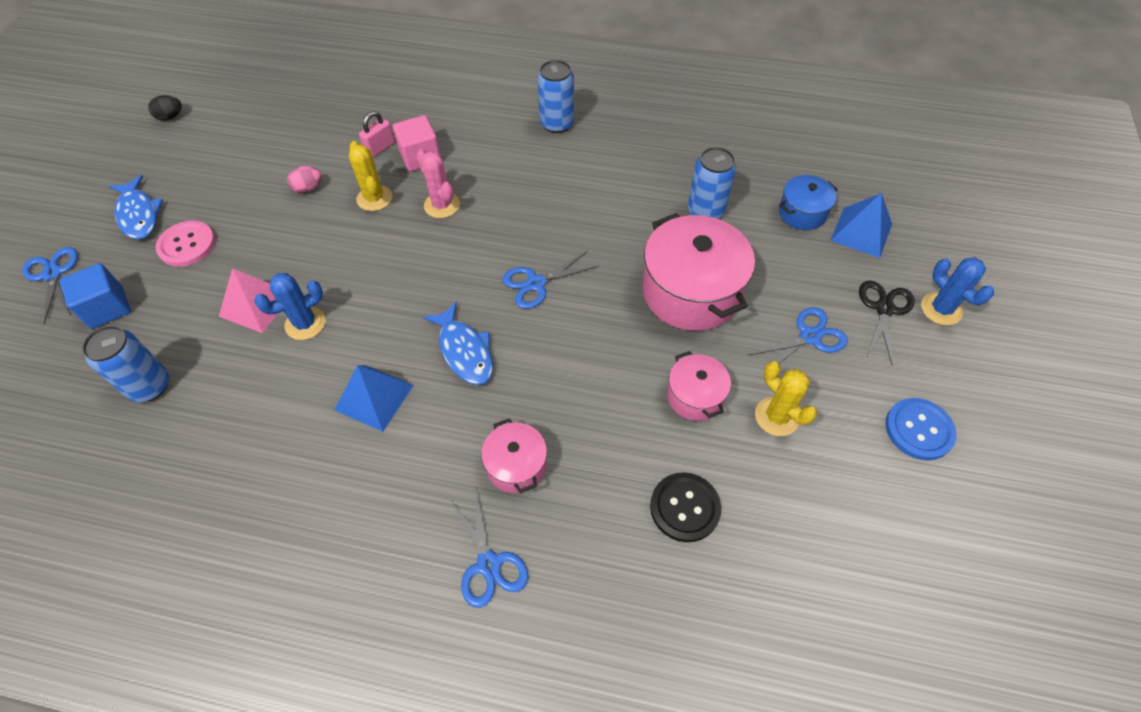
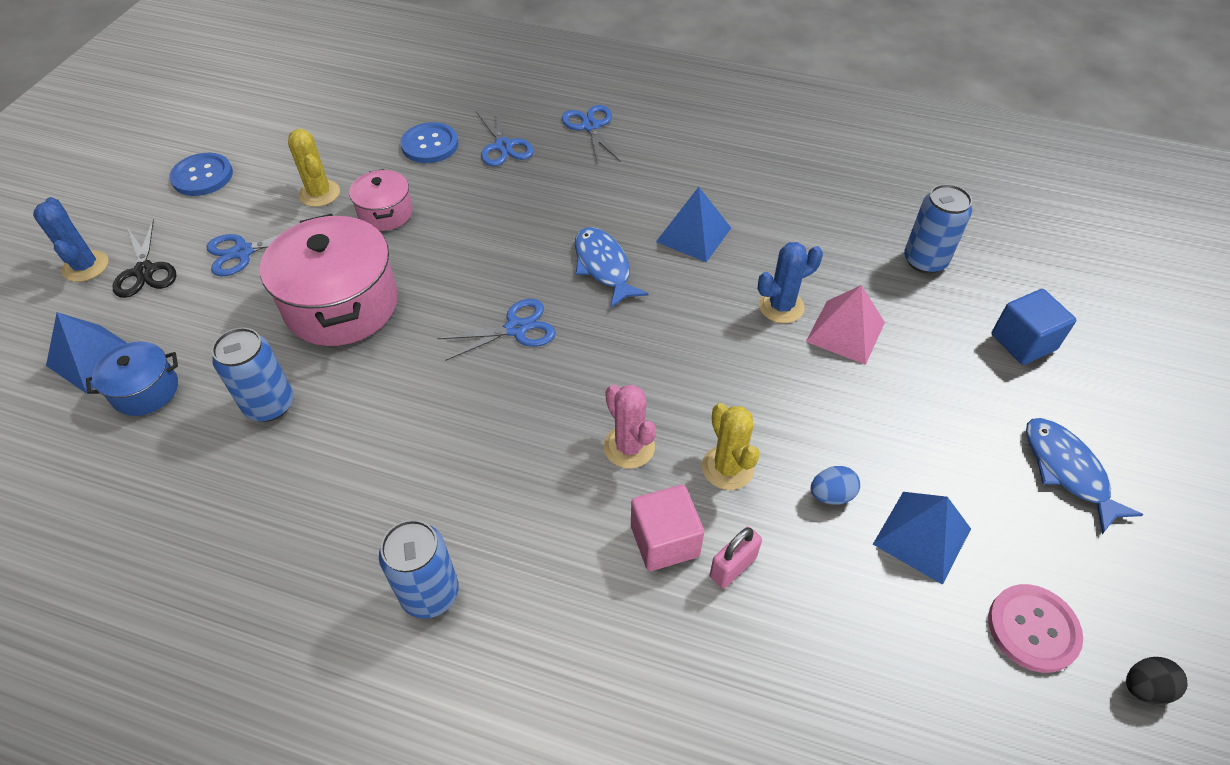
camera: 175 degrees left, 5 degrees down
(53, 274) = (1124, 390): blue scissors -> blue scissors (503, 146)
(187, 245) = (970, 416): pink button -> pink button (1033, 629)
(258, 171) = (922, 536): none -> blue pyramid
(308, 188) = (831, 495): pink egg -> blue egg
(516, 466) = (562, 178): pink pot -> none
(684, 508) = (430, 145): black button -> blue button
(884, 309) = (145, 271): black scissors -> black scissors turned 45 degrees counterclockwise

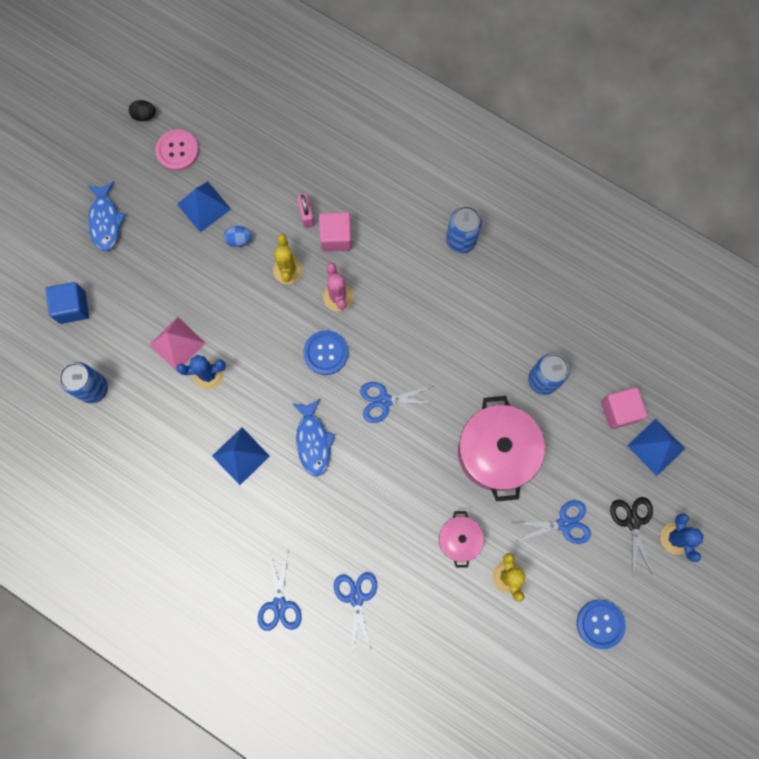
camera: 165 degrees left, 25 degrees up
(145, 390) = (619, 411): blue pot -> pink cube
(430, 145) = (416, 616): blue button -> blue button (326, 353)
(732, 567) = (306, 215): pink padlock -> pink padlock turned 75 degrees counterclockwise

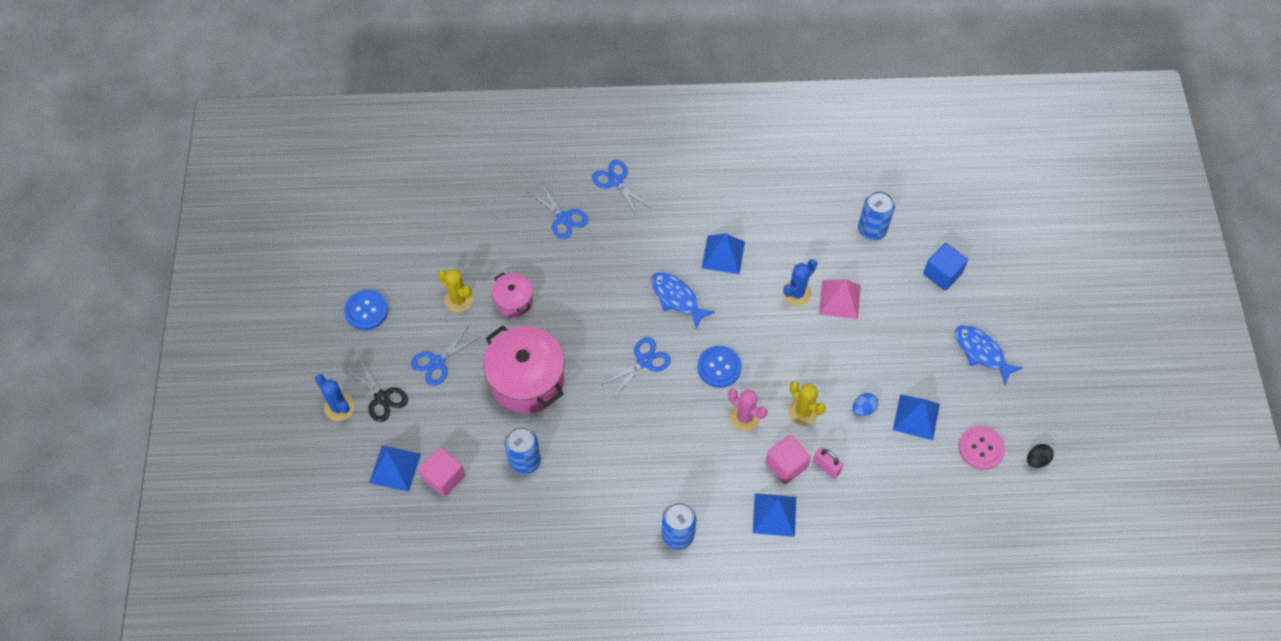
camera: 145 degrees right, 15 degrees down
(375, 207) = (774, 514): none -> blue pyramid

